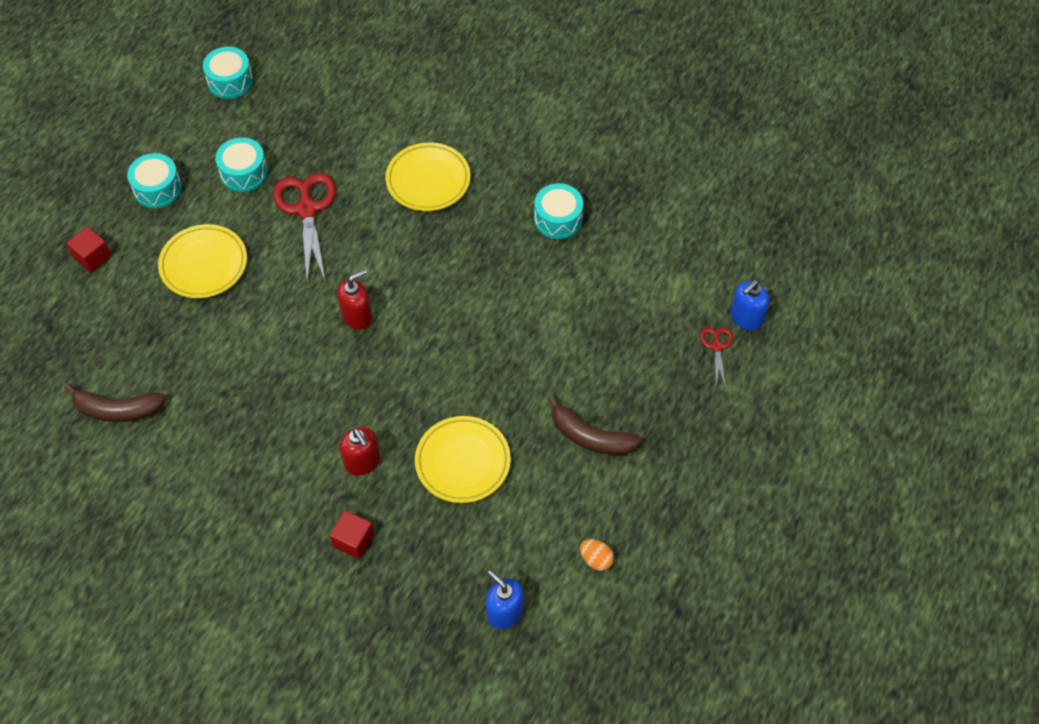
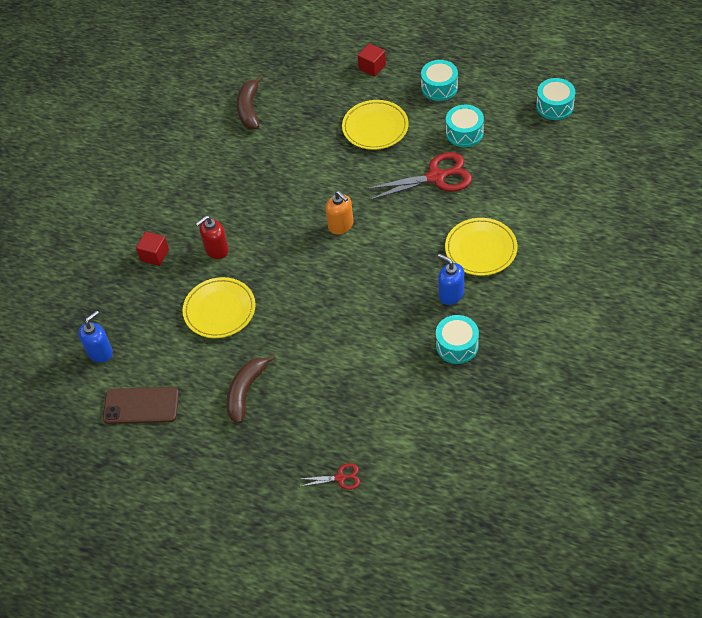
camera: 90 degrees right, 5 degrees down
(357, 316) = (341, 225): red soap dispenser -> orange soap dispenser
(596, 559) = (141, 406): orange egg -> brown phone
(746, 318) = (373, 500): blue soap dispenser -> blue soap dispenser (451, 294)

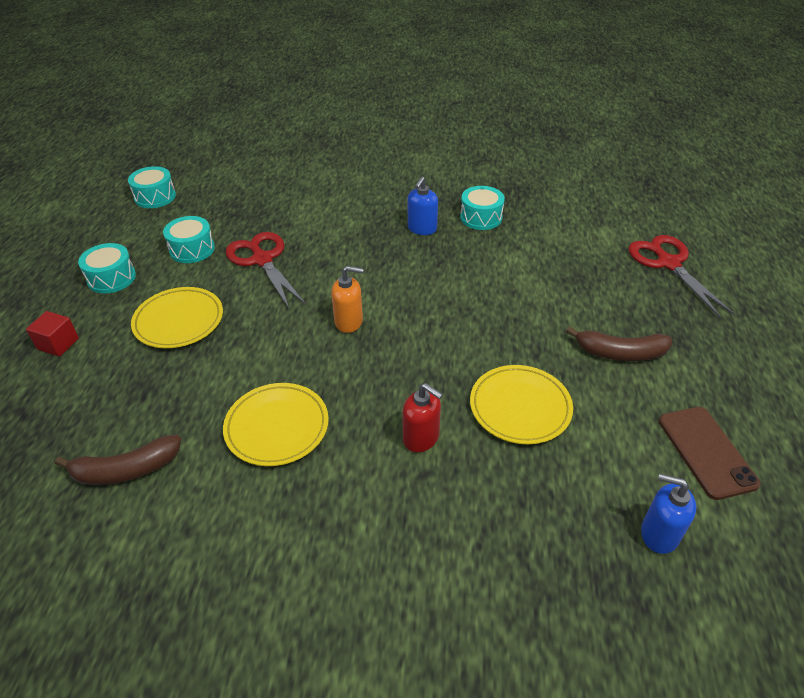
camera: 110 degrees left, 10 degrees down
(154, 255) = (454, 516): red cube -> none
(340, 478) = (668, 263): red scissors -> red scissors, size x2.03
(341, 225) = (349, 322): orange soap dispenser -> orange soap dispenser turned 60 degrees clockwise
(481, 249) = (359, 218): yellow plate -> yellow plate (277, 427)

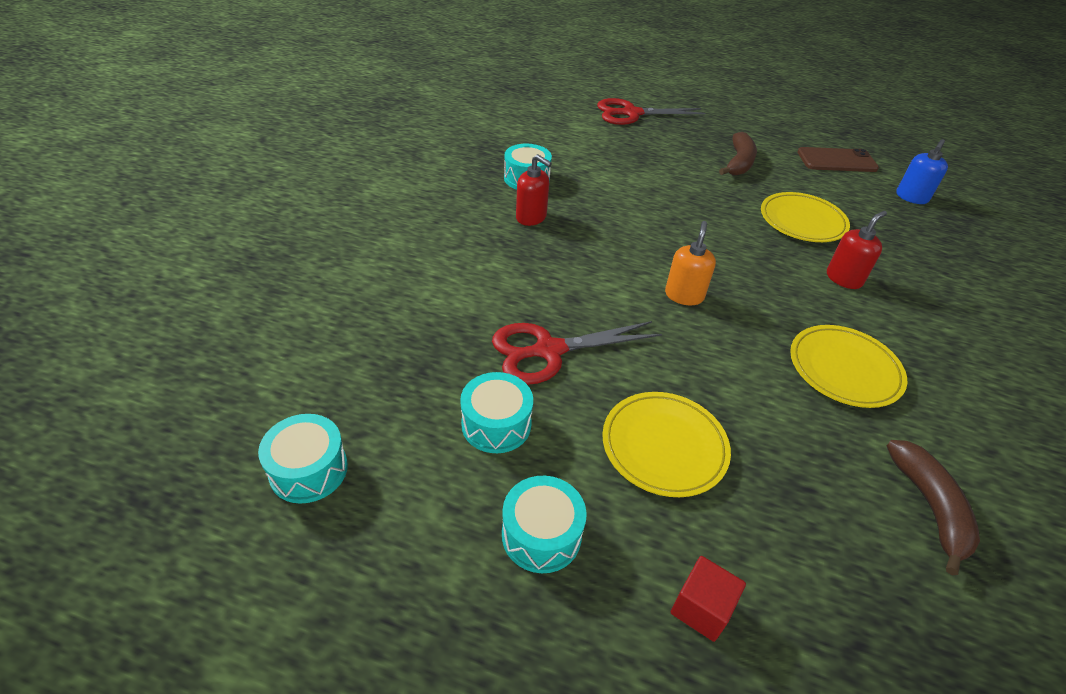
camera: 80 degrees left, 0 degrees up
(422, 229) = (531, 217): blue soap dispenser -> red soap dispenser

